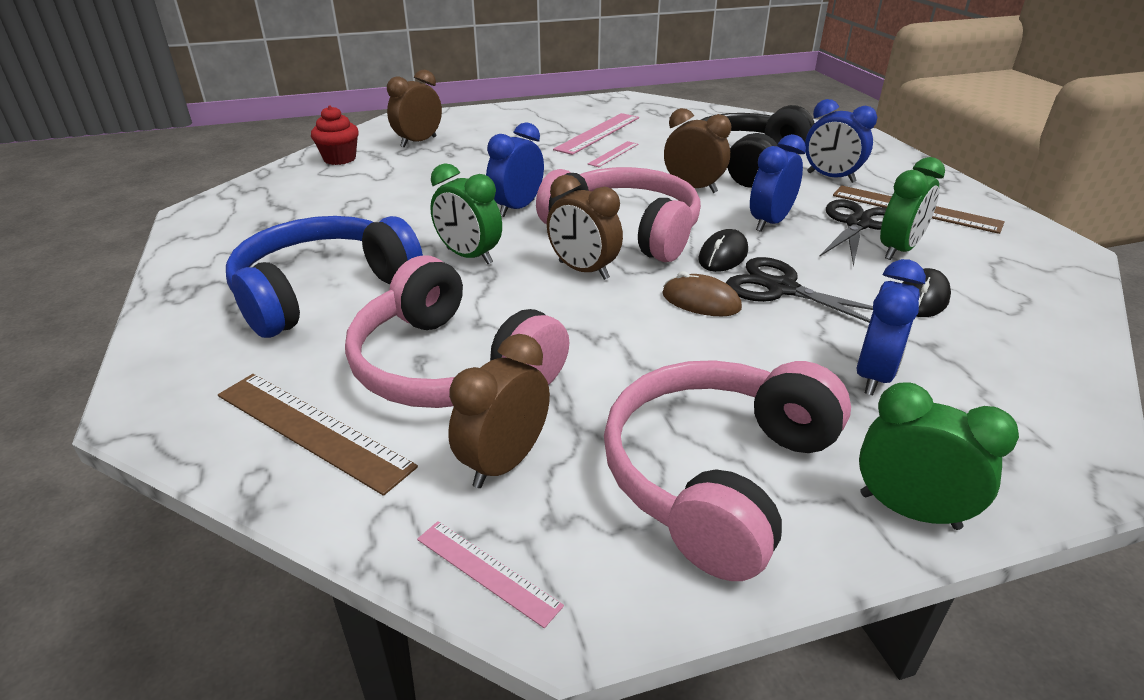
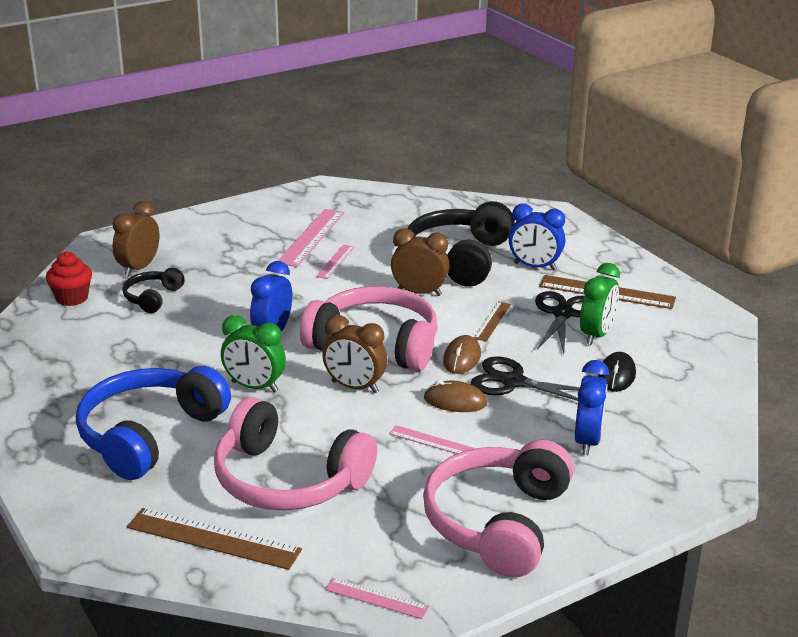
camera: 15 degrees left, 5 degrees down
(415, 166) = (152, 298): none -> black headphones
(504, 463) = (358, 537): brown clock -> none
(656, 345) = (432, 441): none -> pink ruler
(723, 255) = (462, 358): black mouse -> brown mouse
(770, 222) = (492, 321): blue clock -> brown ruler
(909, 510) = (616, 523): green clock -> none

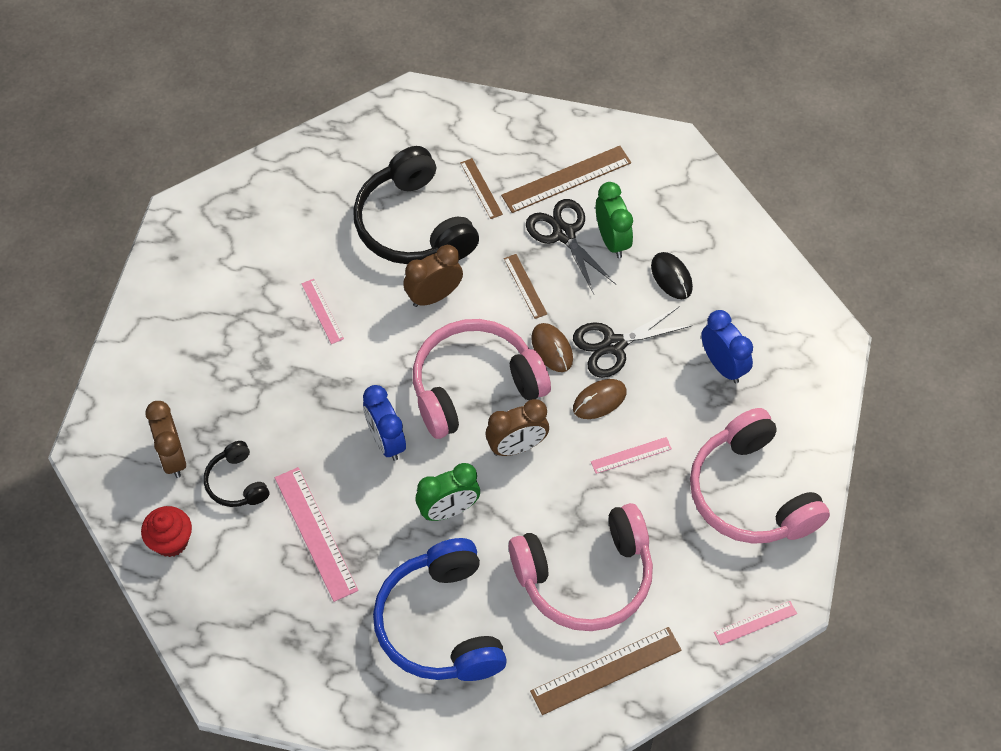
camera: 45 degrees left, 30 degrees up
(311, 237) = (262, 295): pink ruler -> pink ruler (315, 533)
(534, 266) = (481, 188): blue clock -> brown ruler

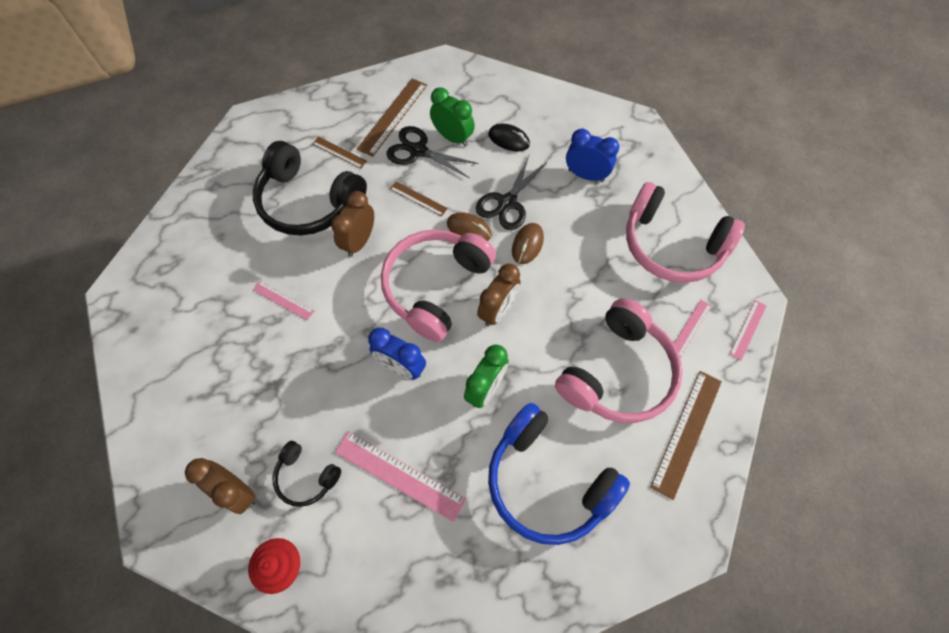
camera: 35 degrees left, 5 degrees up
(631, 455) = (577, 268): pink ruler -> pink ruler (690, 328)

